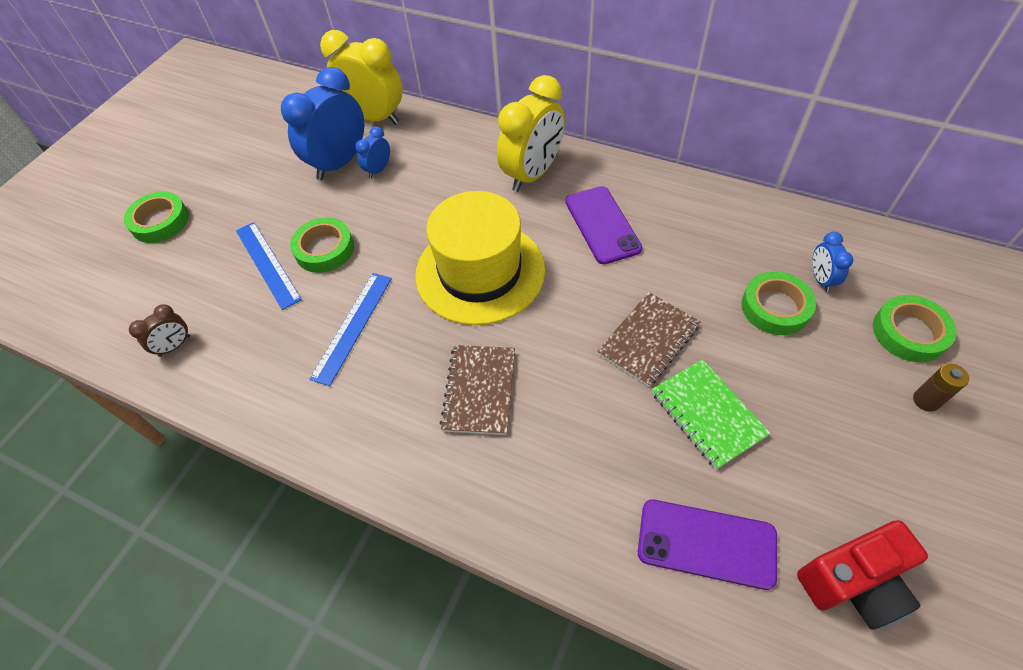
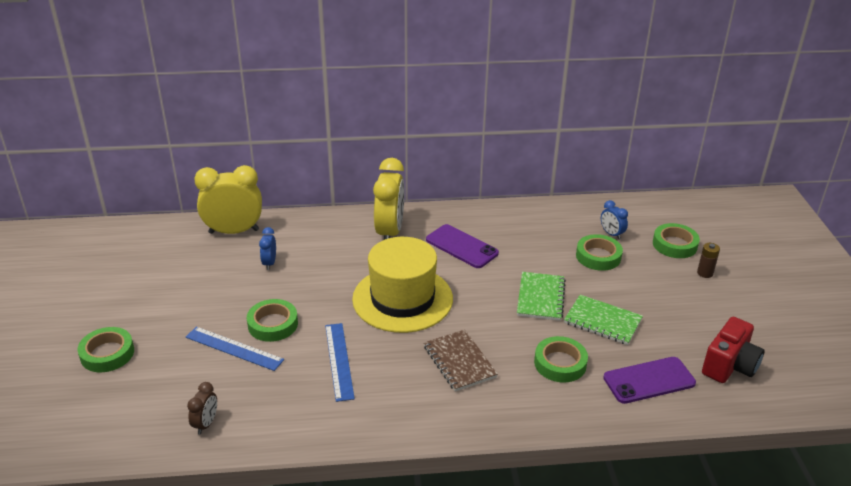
camera: 35 degrees left, 20 degrees down
(339, 163) = (233, 268): blue clock -> none
(601, 453) = (560, 363): none -> green tape
(648, 340) = (540, 297): brown notebook -> green notebook

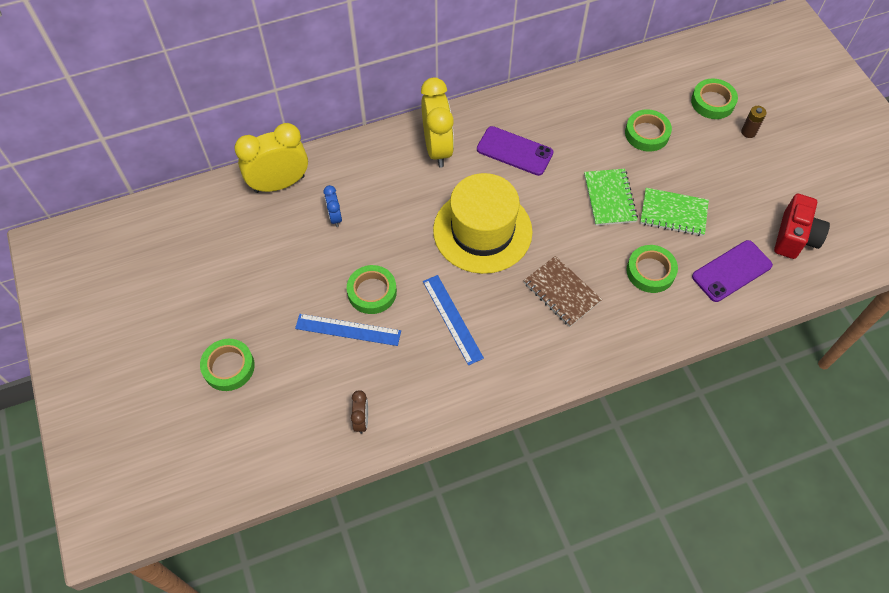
camera: 15 degrees left, 25 degrees up
(611, 234) = (651, 102): blue clock -> none

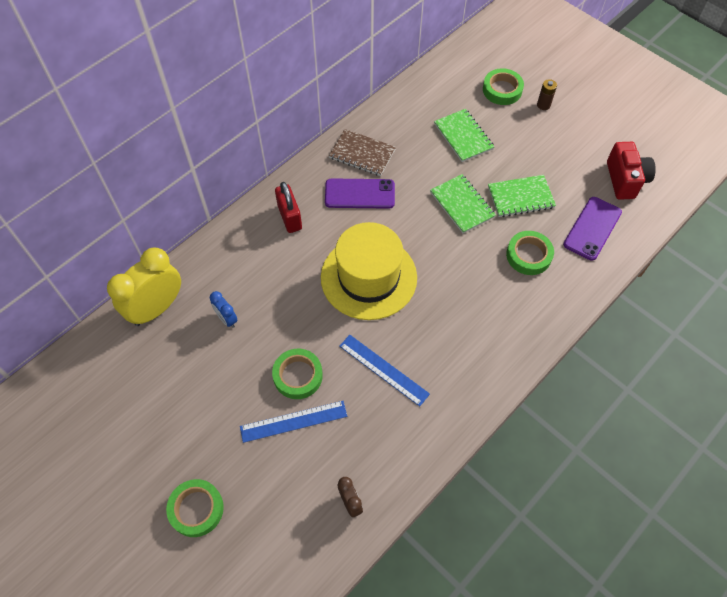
camera: 25 degrees left, 0 degrees up
(437, 148) = (289, 217): yellow clock -> red padlock
(561, 292) = (465, 304): brown notebook -> brown notebook (362, 154)
(647, 133) = (463, 136): green tape -> green notebook

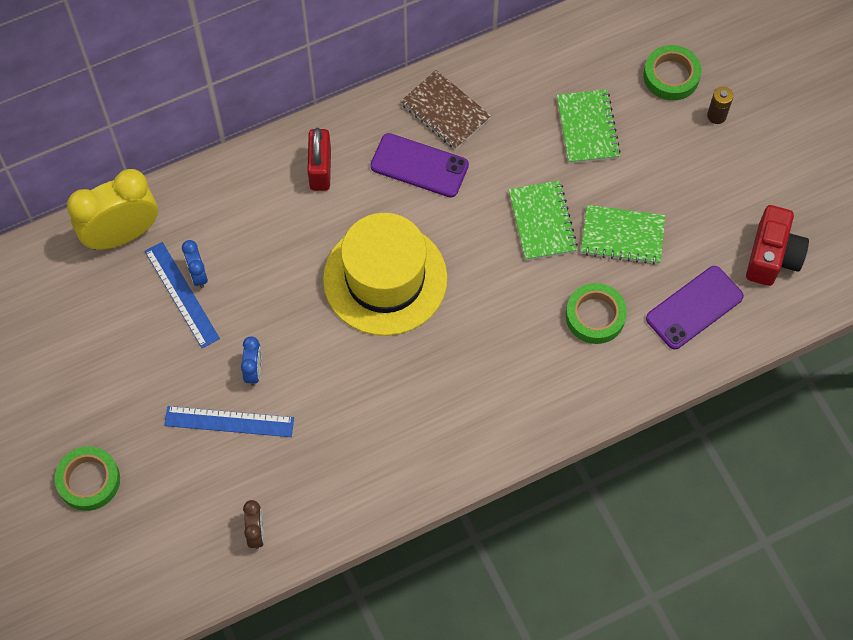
camera: 20 degrees right, 5 degrees up
(298, 376) = (254, 371): green tape -> blue clock
(383, 370) = (355, 397): blue ruler -> blue ruler (181, 294)

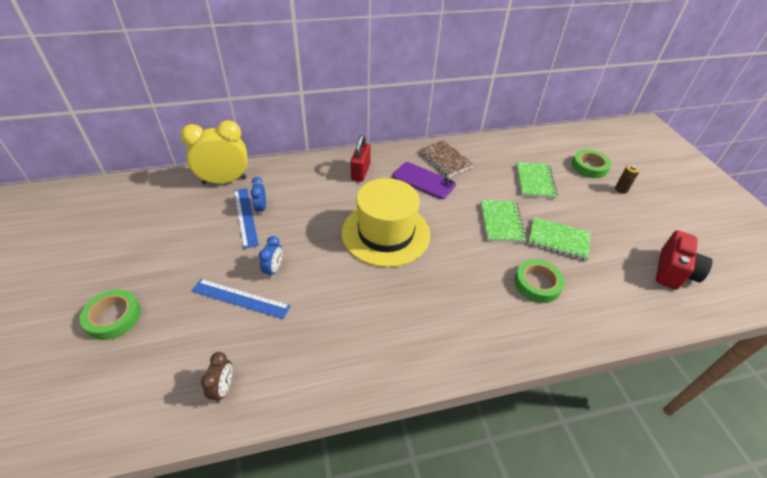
camera: 10 degrees right, 20 degrees down
(694, 307) = (615, 293): purple phone -> none

